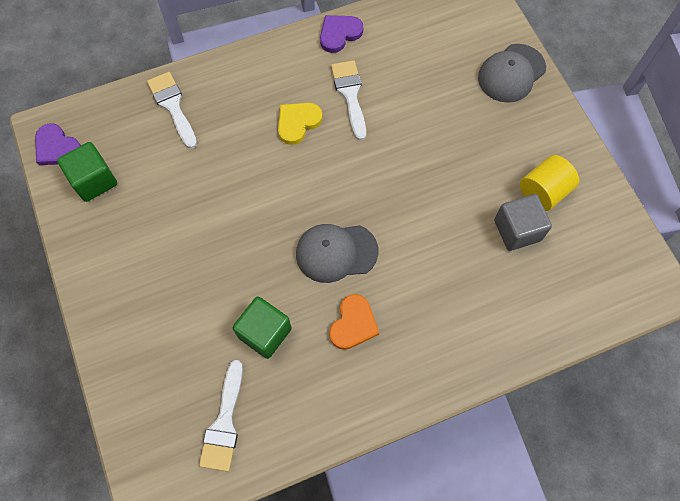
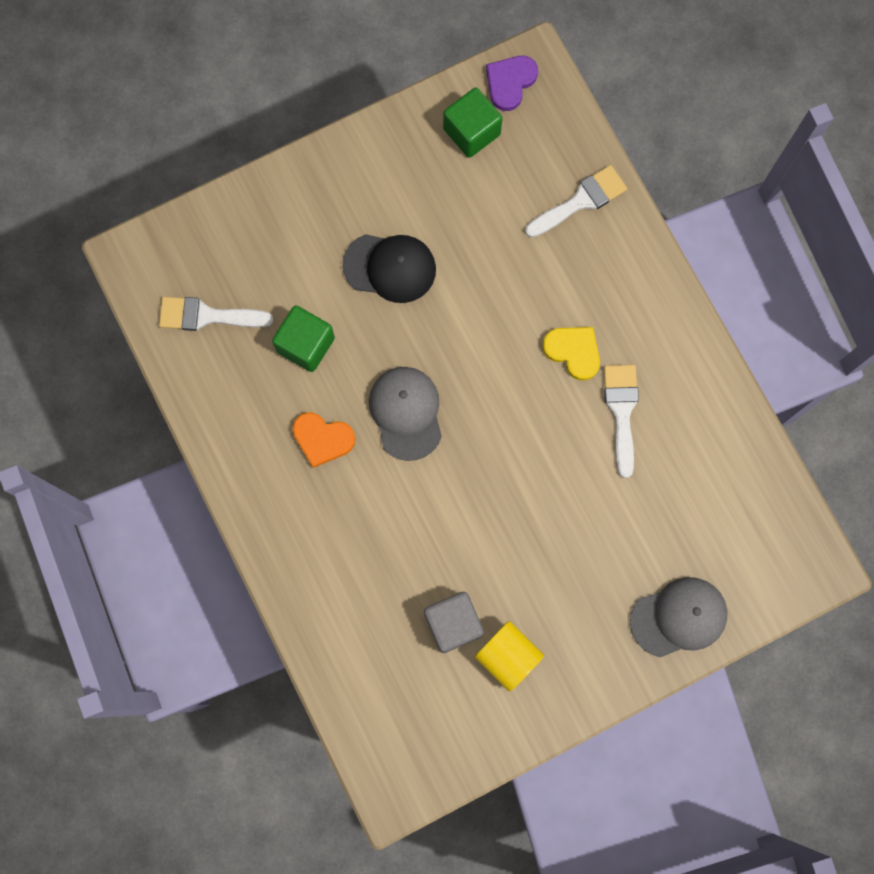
camera: 85 degrees right, 10 degrees up
(204, 256) = (390, 267): none -> black cap
(339, 34) = (713, 390): purple heart -> none
(350, 94) = (621, 411): white brush -> white brush turned 75 degrees counterclockwise
(511, 73) = (679, 617): grey cap -> grey cap turned 120 degrees clockwise

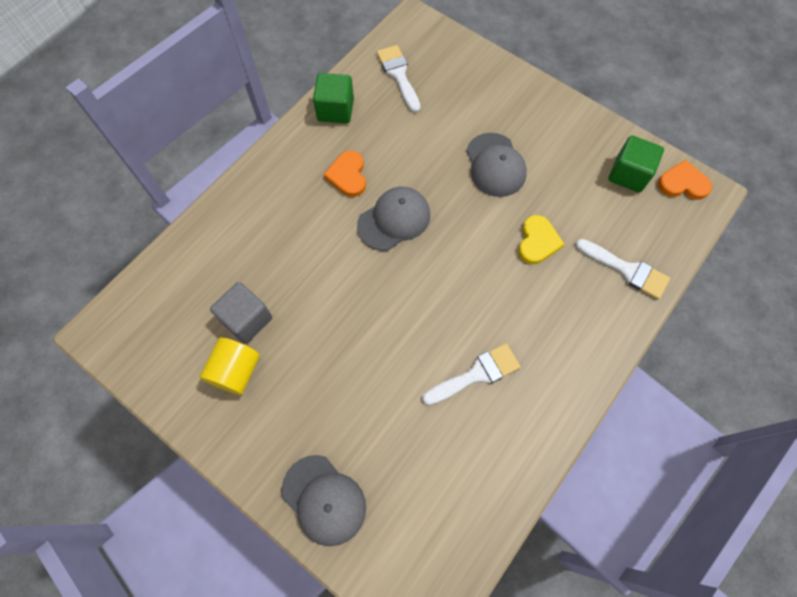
camera: 65 degrees right, 10 degrees down
(306, 344) = (410, 138): green cube -> green cube (335, 110)
(390, 267) = (495, 165): black cap -> grey cap
(510, 82) = (683, 183): purple heart -> orange heart
(573, 351) = (504, 316): yellow heart -> yellow heart (537, 241)

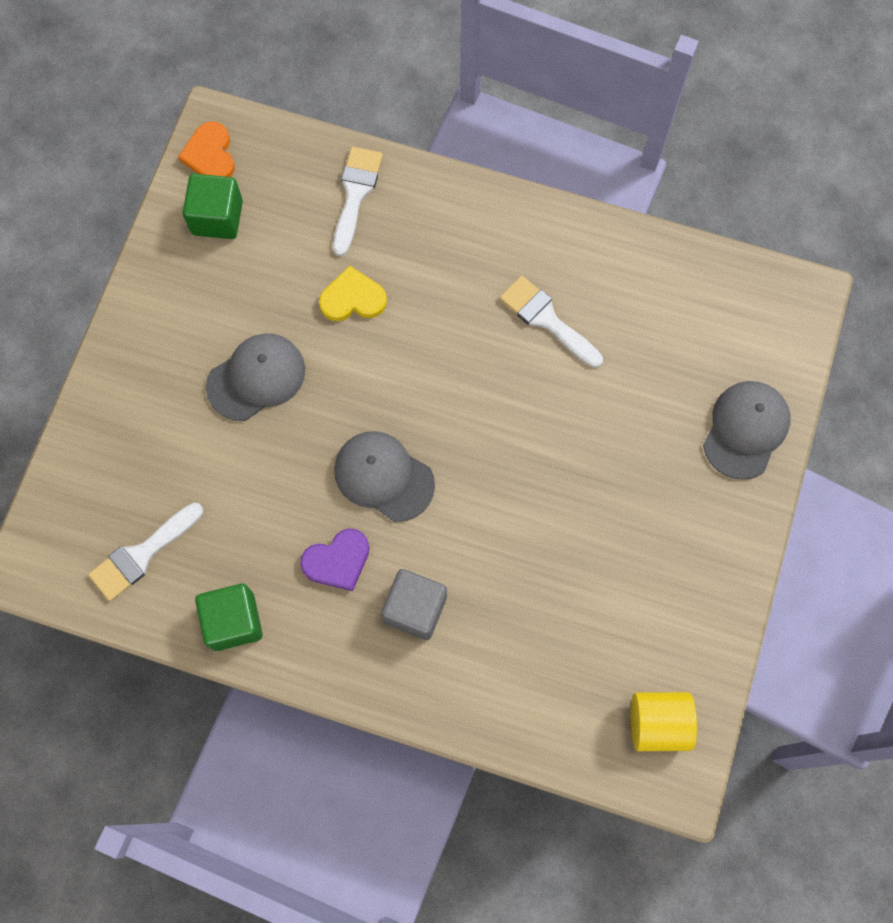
camera: 110 degrees left, 5 degrees up
(236, 371) = (653, 586): yellow cylinder -> yellow cylinder (658, 723)
(247, 319) = (587, 602): grey cube -> grey cube (415, 609)
(348, 175) = (337, 561): orange heart -> purple heart

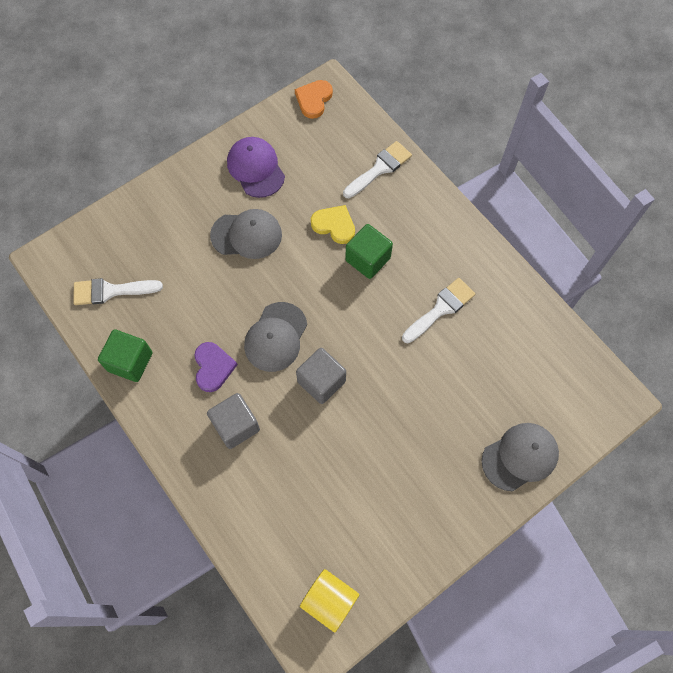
camera: 35 degrees right, 5 degrees down
(204, 288) = (256, 168): none -> purple cap
(217, 217) = (292, 135): green cube -> green cube (368, 259)
(337, 561) = (213, 367): purple heart -> purple heart turned 105 degrees counterclockwise
(383, 476) = (276, 337): grey cap -> grey cap turned 135 degrees counterclockwise
(474, 492) = (321, 381): none -> grey cube
(546, 319) = (441, 309): white brush -> white brush turned 60 degrees clockwise

